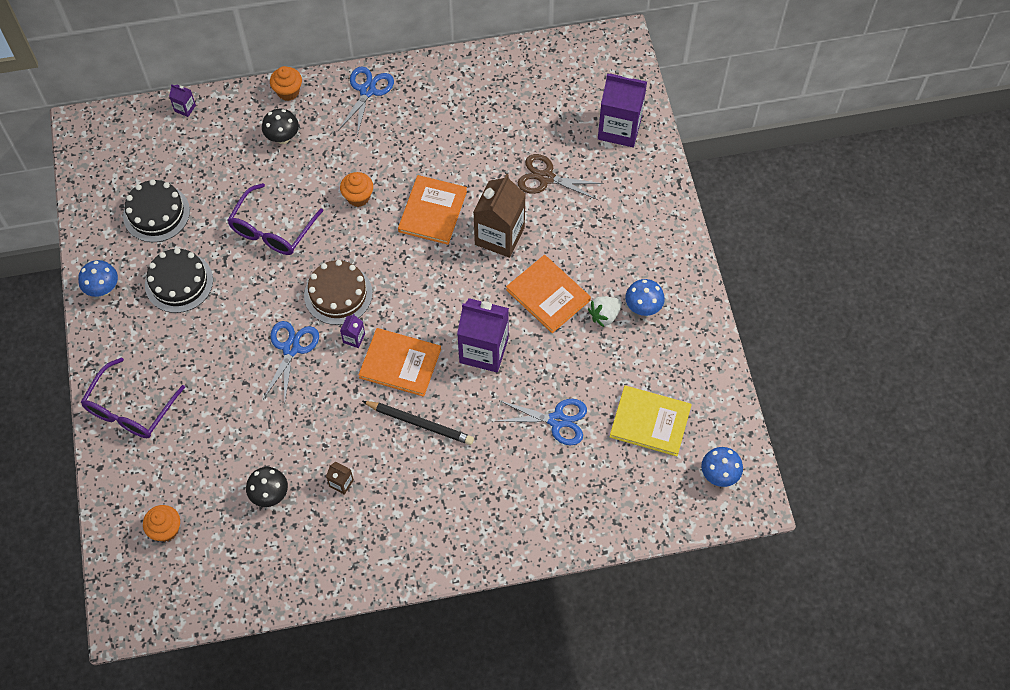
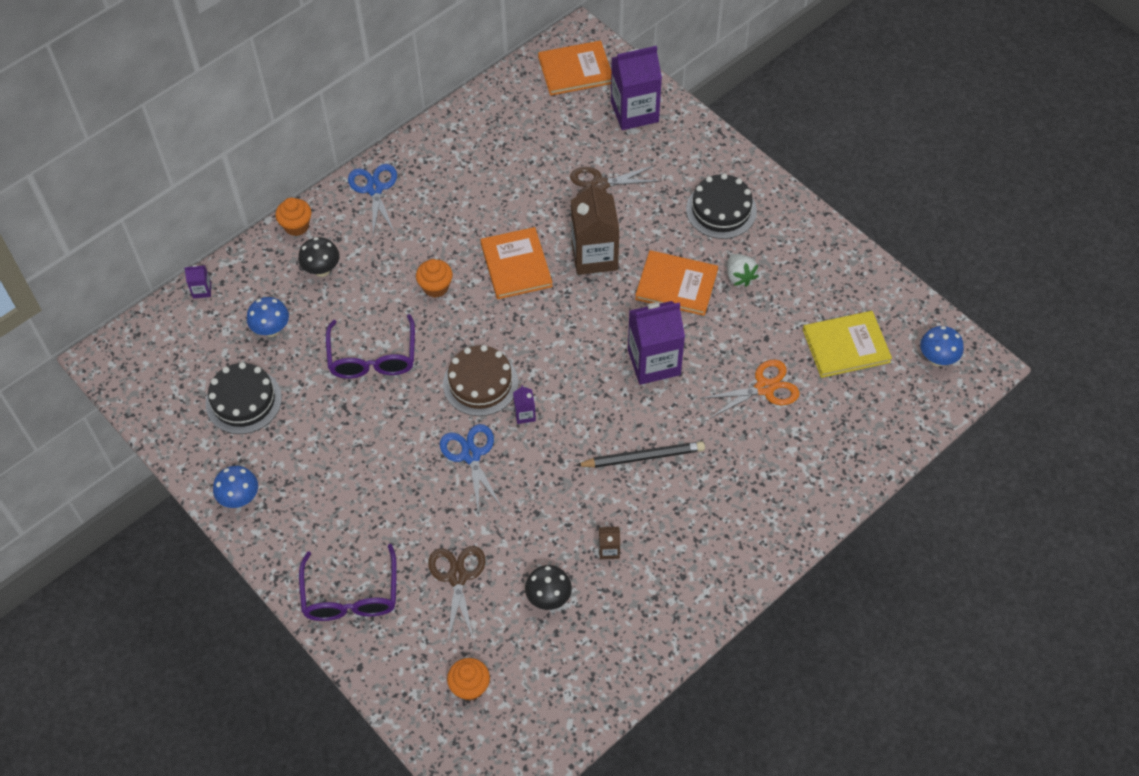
camera: 30 degrees left, 5 degrees down
(179, 282) = (314, 452): black cake -> black cake (721, 210)
(215, 439) = (457, 577): none -> brown scissors
(400, 363) = (585, 414): orange book -> orange book (575, 70)
(557, 420) = (764, 388): blue scissors -> orange scissors
(604, 315) = (739, 276): white strawberry -> white strawberry turned 45 degrees counterclockwise
(643, 308) = (768, 253): blue mushroom -> blue mushroom (271, 330)

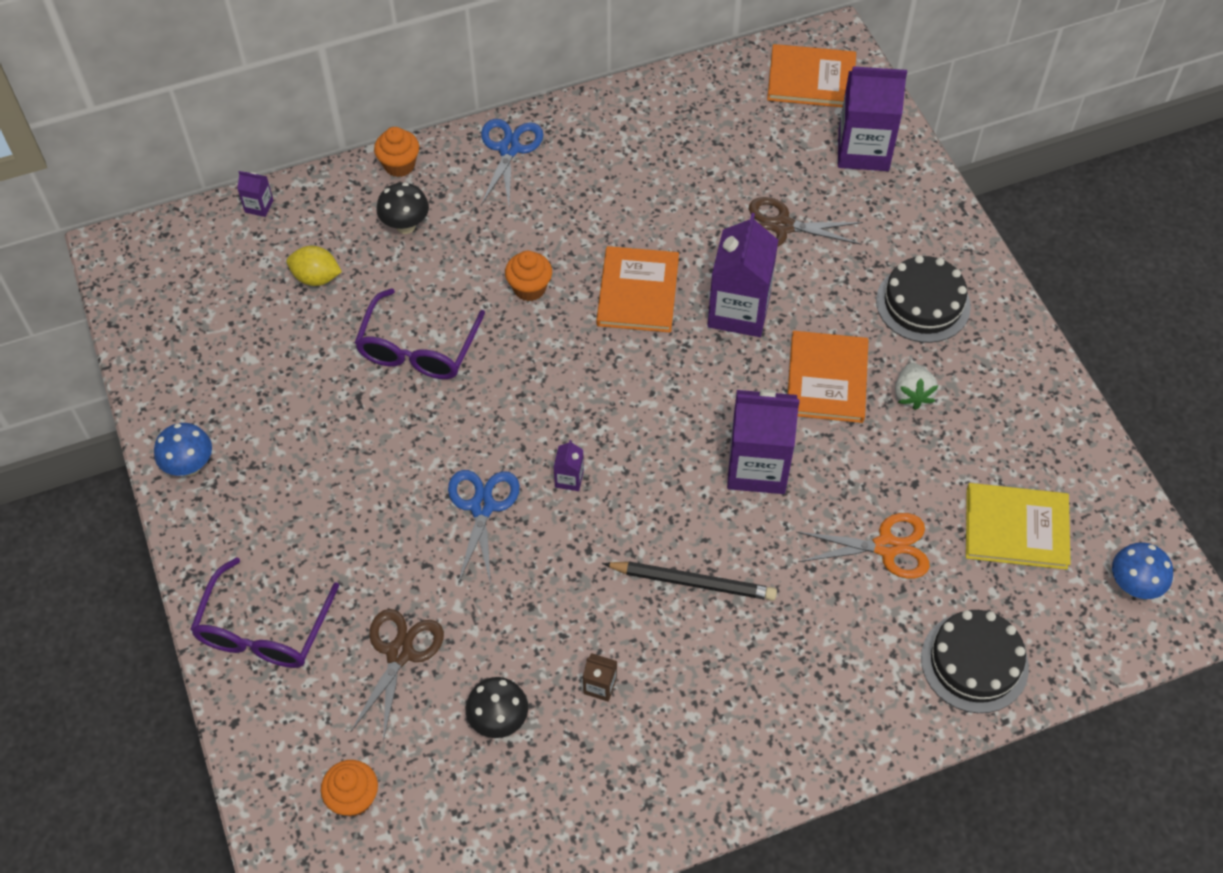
camera: 20 degrees right, 0 degrees up
(243, 401) = (247, 351): black cake -> black cake (974, 662)
(271, 330) = (316, 277): blue mushroom -> yellow lemon
(480, 383) = (532, 422): brown cake -> none
(594, 256) = (739, 311): brown carton -> purple carton
(676, 285) = (826, 379): orange book -> orange book turned 60 degrees clockwise

